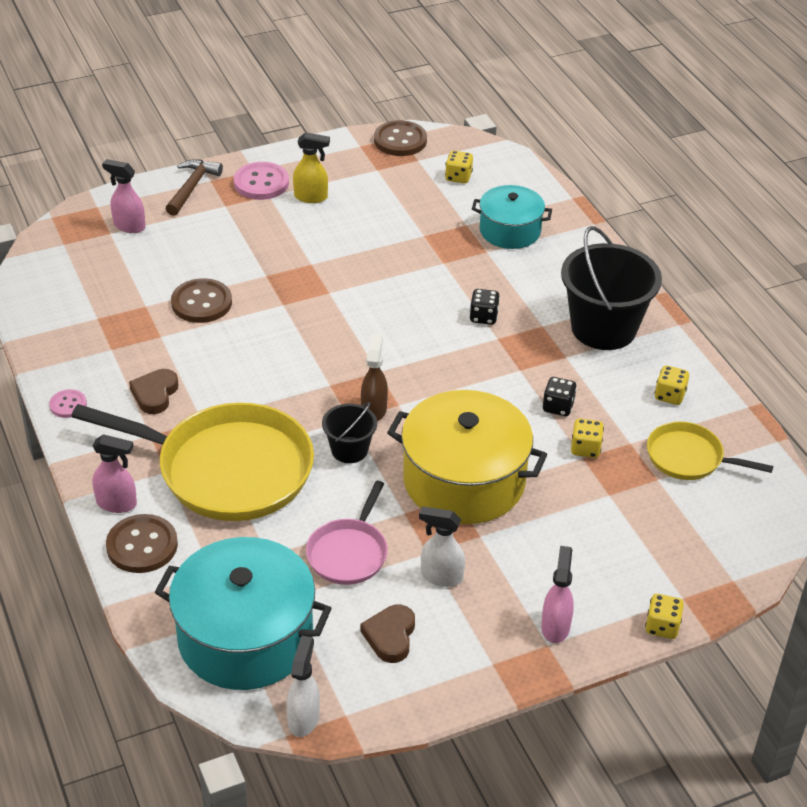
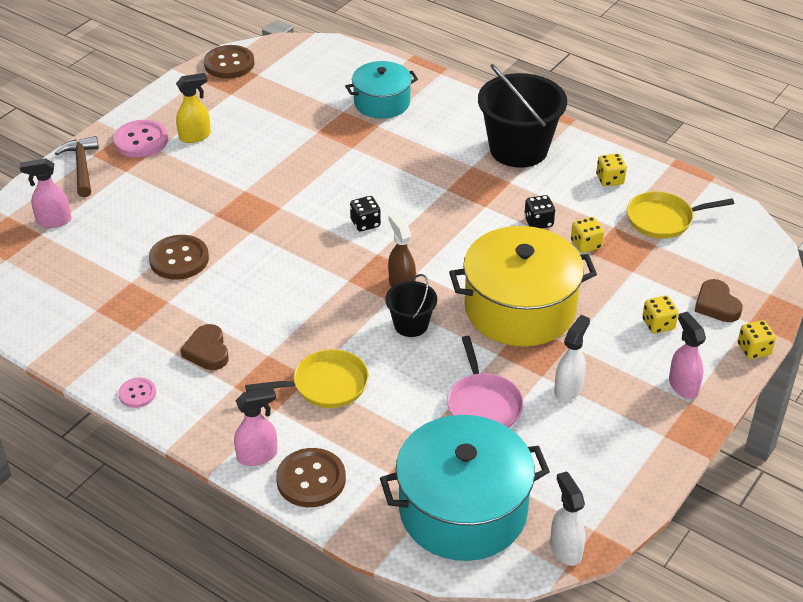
camera: 30 degrees left, 0 degrees up
(227, 469) = (326, 385): yellow pan -> yellow pan, size x0.51
(390, 636) = (572, 453): brown heart -> brown heart (716, 305)
(441, 576) = (568, 389): white spray bottle -> white spray bottle turned 135 degrees clockwise
(458, 177) = (303, 76): yellow dice -> yellow dice (658, 324)
(483, 317) = (421, 177): black dice -> black dice (365, 223)

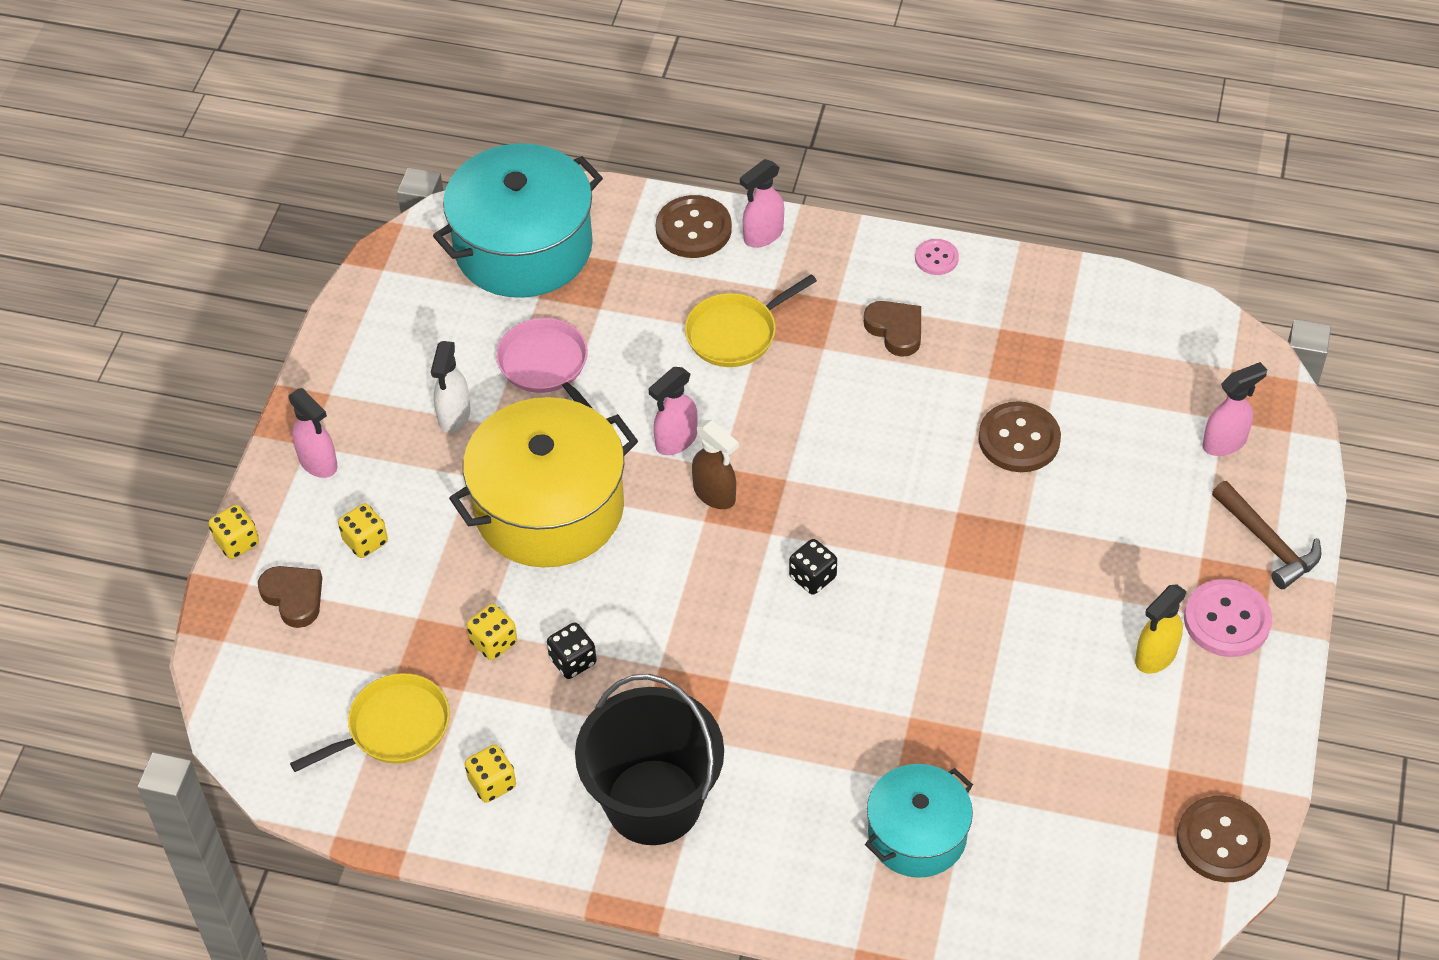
camera: 160 degrees right, 10 degrees up
(411, 324) = (676, 441): black bucket -> pink spray bottle
(565, 549) = (406, 242): white spray bottle -> none

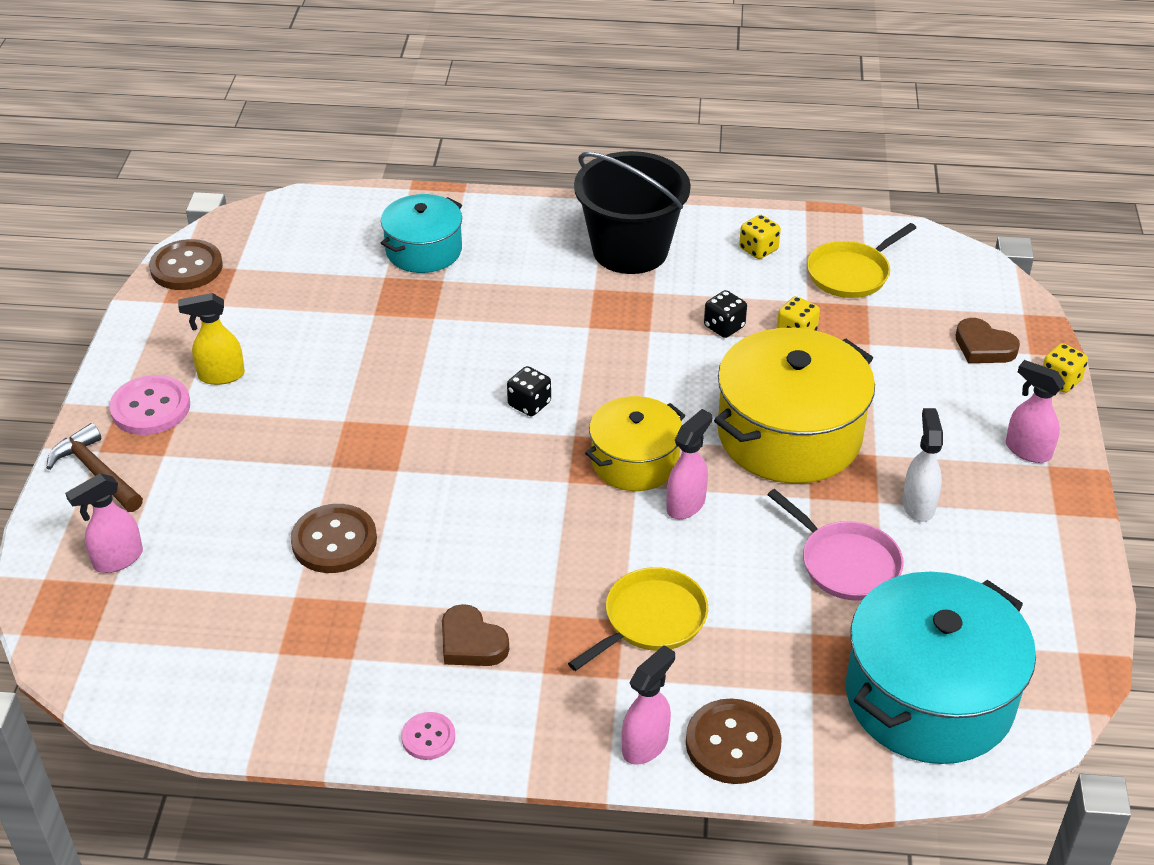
camera: 170 degrees right, 10 degrees down
(365, 541) = (945, 393): yellow dice -> none
(715, 494) = (634, 461): brown spray bottle -> yellow pot
(1155, 656) = (220, 375): yellow spray bottle -> yellow spray bottle turned 135 degrees counterclockwise

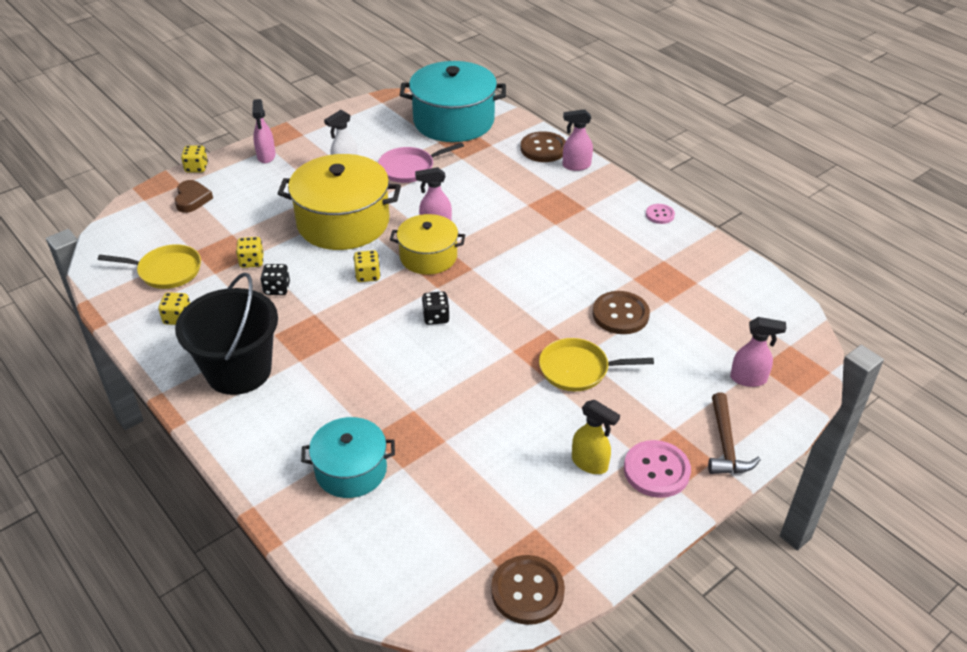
camera: 135 degrees left, 0 degrees up
(471, 642) = (603, 234): brown heart -> none
(651, 620) = (516, 197): yellow pan -> yellow pan (578, 369)
(663, 398) = (368, 275): none -> yellow dice
(845, 563) = (409, 168): pink pan -> pink pan turned 120 degrees counterclockwise

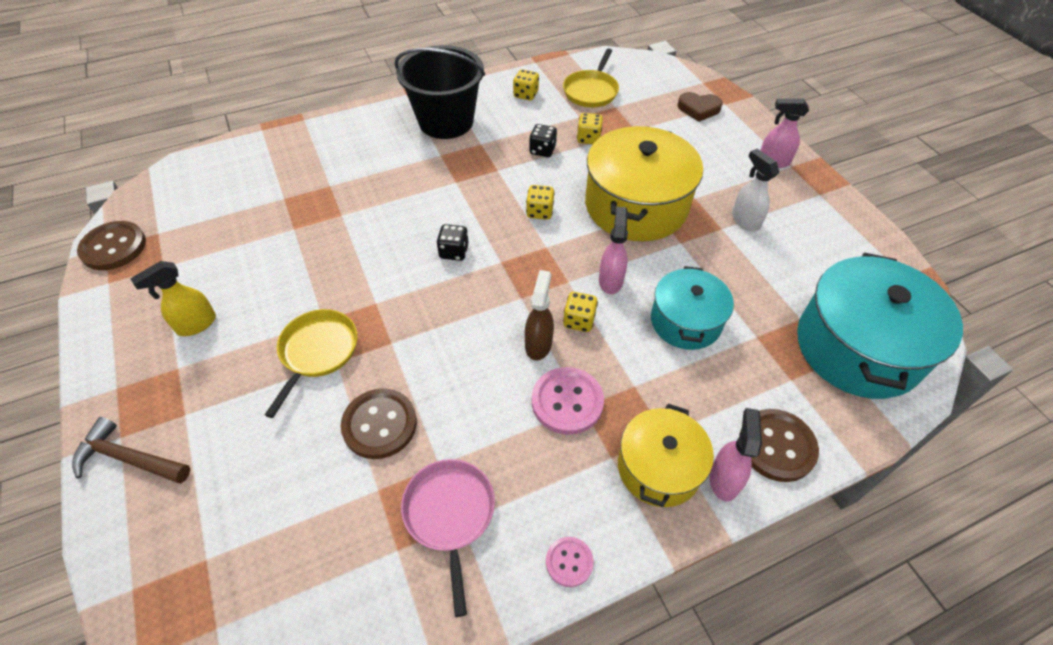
camera: 105 degrees right, 10 degrees up
(196, 168) = (754, 114): yellow dice -> yellow dice (579, 321)
(351, 470) = (301, 169): turquoise pot -> turquoise pot (685, 321)
(409, 168) = (737, 278): pink pan -> pink pan (450, 514)
(428, 257) = (554, 264): yellow pot -> yellow pot (658, 467)
(513, 252) = (538, 344): none -> brown spray bottle
(656, 470) = (148, 377): pink button -> pink button (567, 402)
(748, 379) = (196, 534): pink spray bottle -> none

